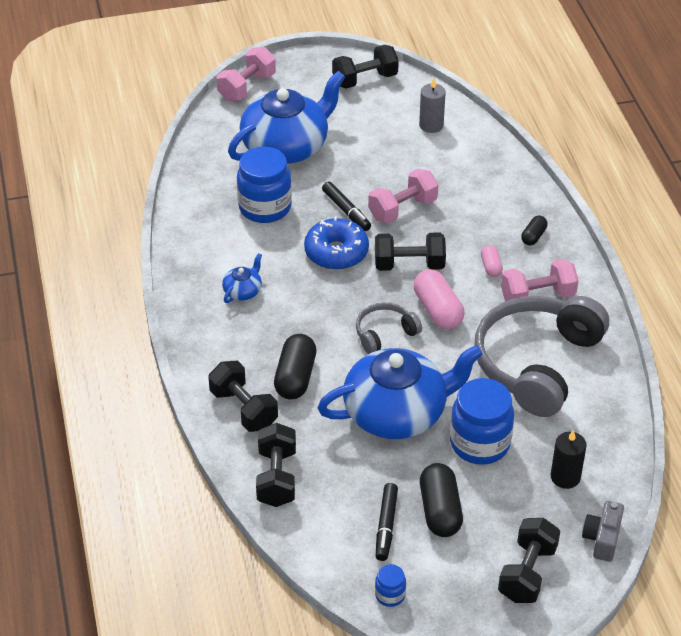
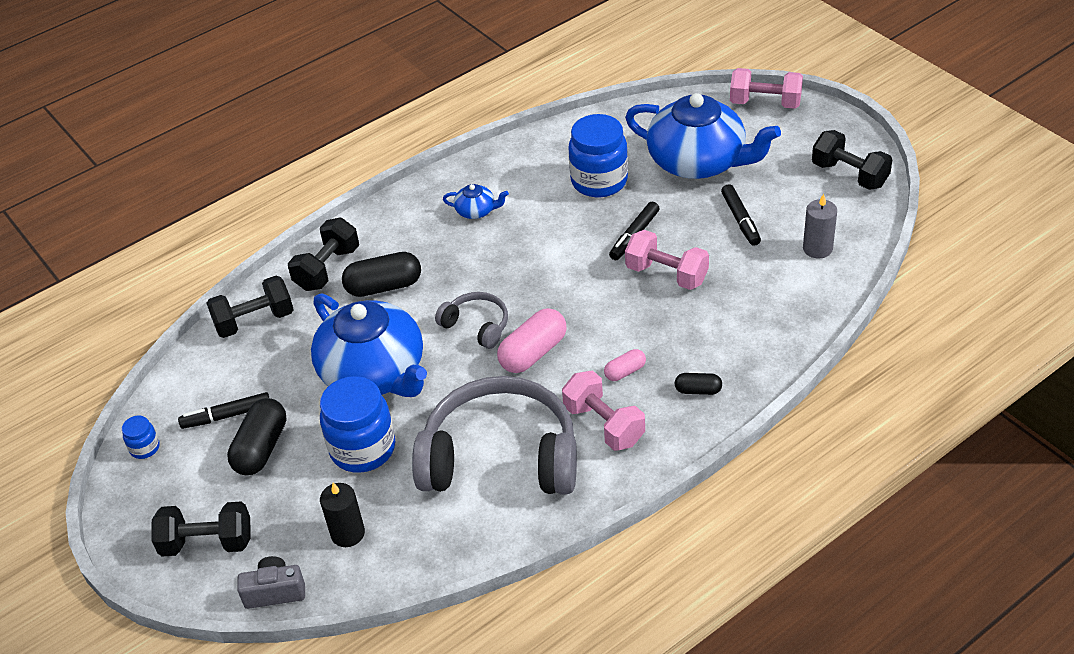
camera: 70 degrees right, 0 degrees up
(336, 252) = (569, 251): blue donut -> none
(371, 150) = (740, 220): none -> black marker
(409, 265) = (586, 308): black dumbbell -> none
(440, 510) = (261, 448): black capsule -> black capsule turned 45 degrees counterclockwise

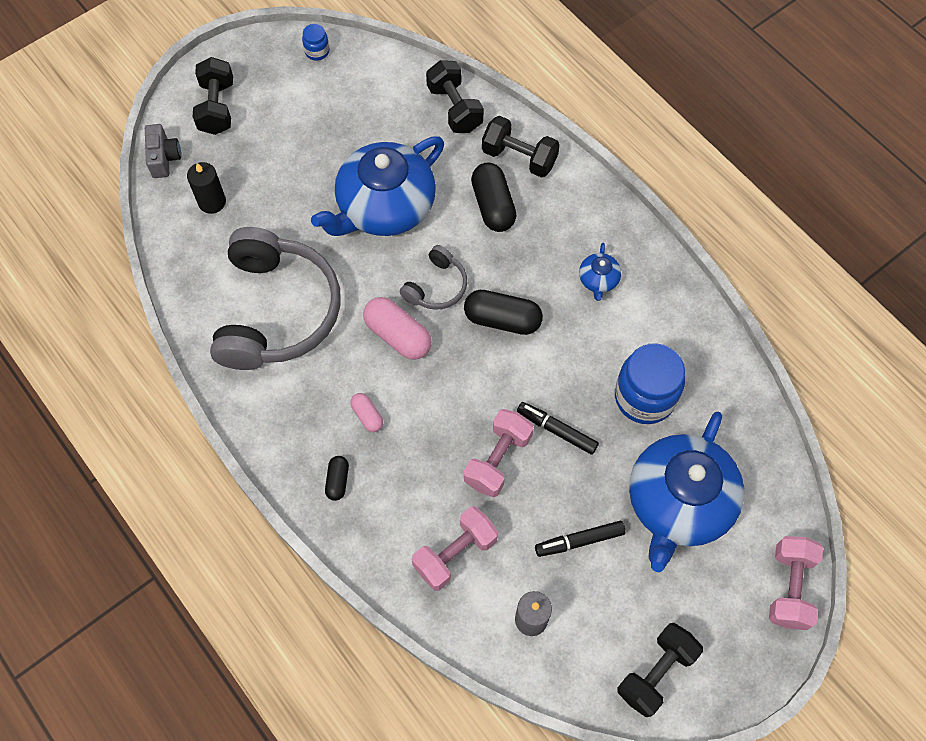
camera: 85 degrees right, 20 degrees up
(226, 416) = (345, 102): black marker -> none
(261, 448) = (307, 131): black capsule -> black capsule (502, 319)
(363, 449) = (298, 205): blue jar -> none
(604, 424) = (304, 396): pink dumbbell -> pink dumbbell (455, 554)

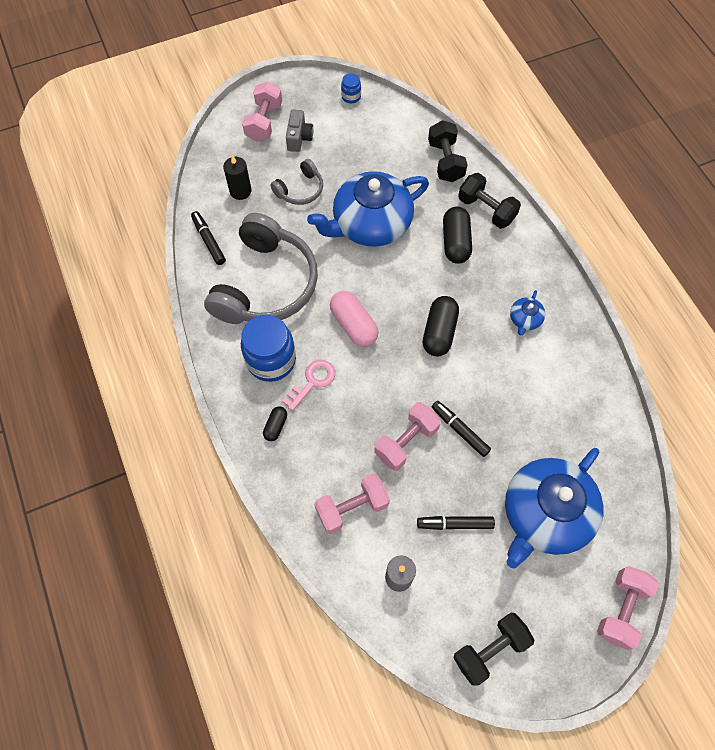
camera: 15 degrees right, 0 degrees up
(164, 158) = (214, 151): grey camera -> grey camera (299, 138)
(190, 273) = (209, 241): none -> black marker
(217, 107) = (264, 122): black dumbbell -> pink dumbbell
(367, 416) = (312, 381): pink capsule -> pink key
(436, 286) = (394, 294): grey headphones -> grey headphones (300, 190)
(502, 319) = (439, 332): black capsule -> black capsule turned 75 degrees clockwise
(644, 397) = (538, 421): blue jar -> blue jar (271, 360)

